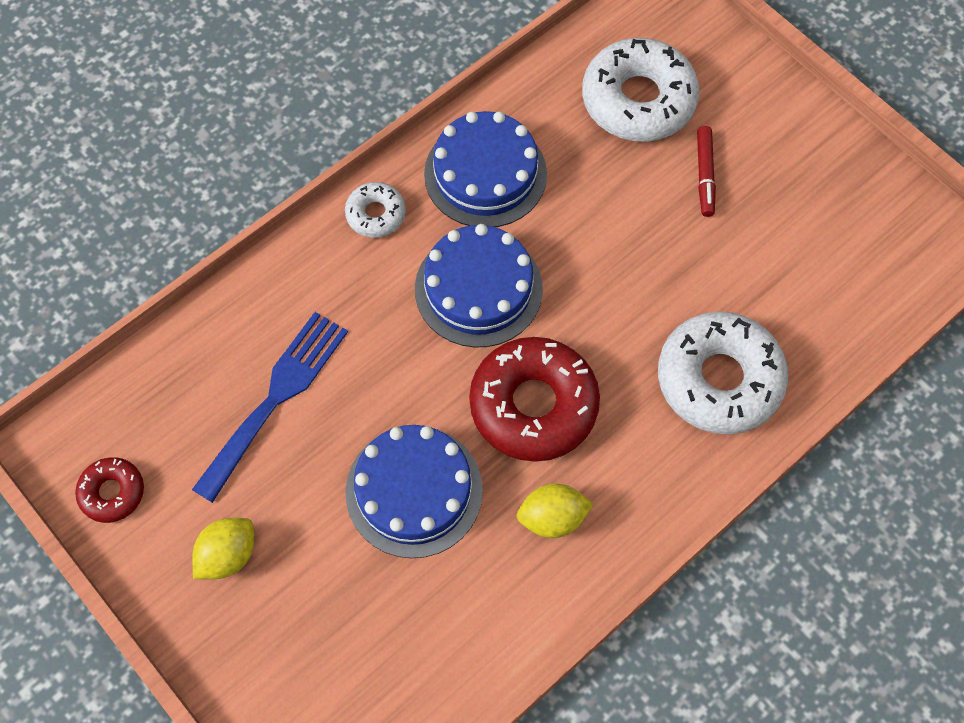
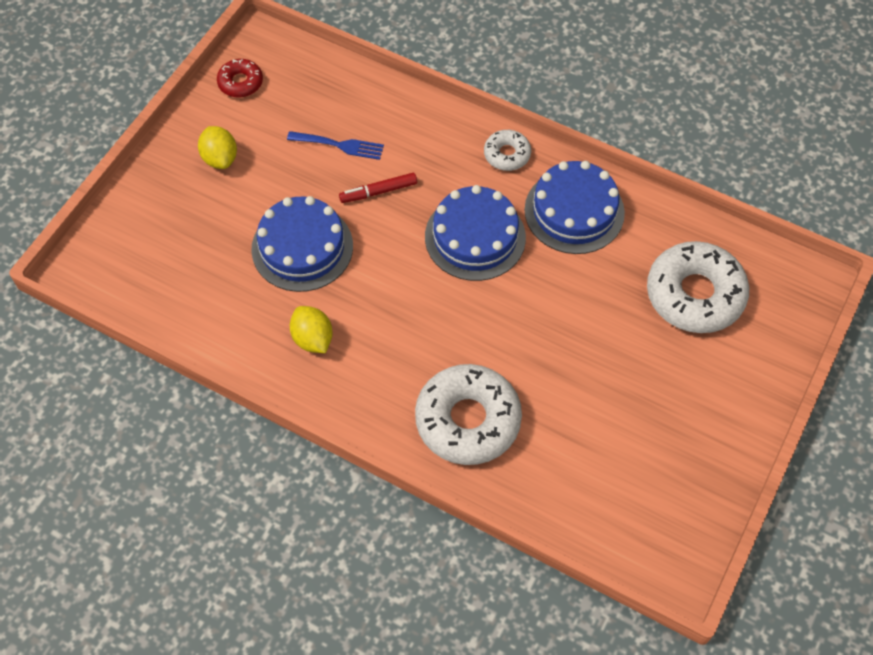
camera: 70 degrees right, 5 degrees down
(228, 555) = (220, 158): yellow lemon -> yellow lemon turned 45 degrees clockwise
(276, 397) = (340, 145): blue fork -> blue fork, size x0.60
(533, 405) = (395, 300): red donut -> none
(705, 175) = (648, 362): red marker -> red marker (378, 192)

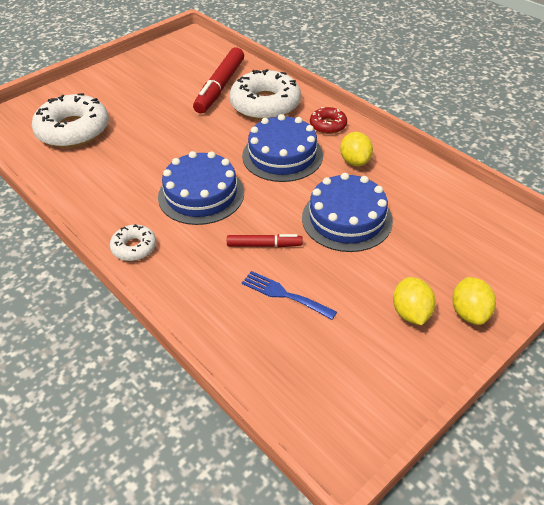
camera: 160 degrees left, 15 degrees down
(167, 172) = (469, 312): none -> yellow lemon
(240, 82) = (375, 396): red donut -> red donut (328, 125)
(551, 442) = (220, 87): none -> red marker
(574, 211) = (112, 193): blue cake -> blue cake (282, 155)

